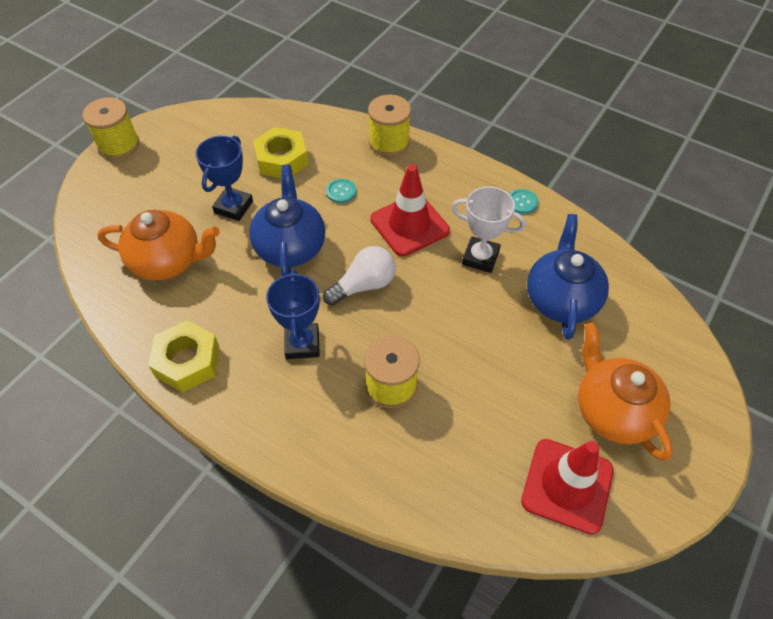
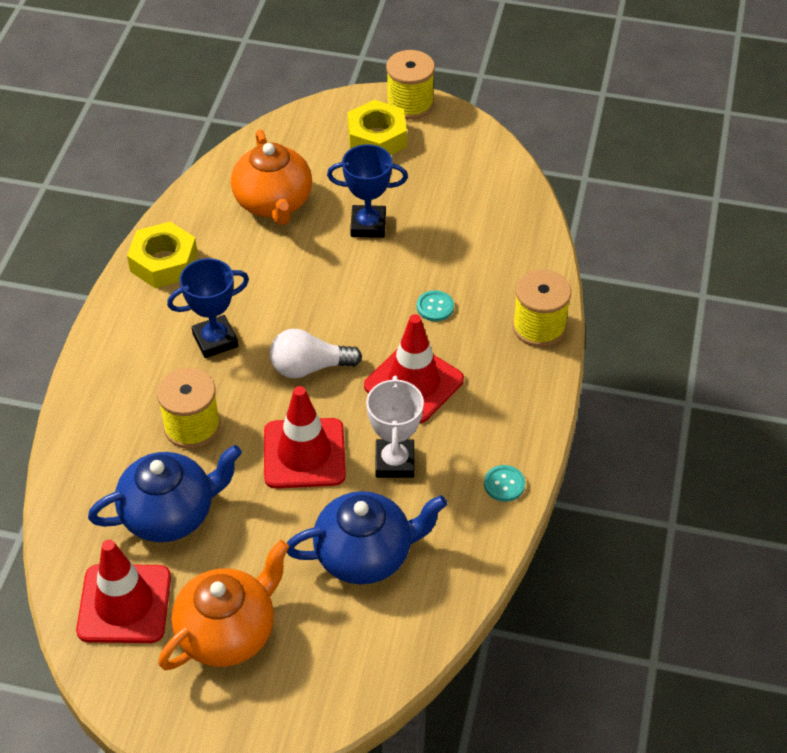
camera: 70 degrees right, 5 degrees down
(281, 159) = (458, 240): yellow nut -> yellow nut (377, 137)
(290, 247) = (334, 290): blue teapot -> blue teapot (170, 514)
(364, 285) = (309, 367): white light bulb -> white light bulb turned 135 degrees clockwise
(451, 312) = (304, 454): none -> red traffic cone

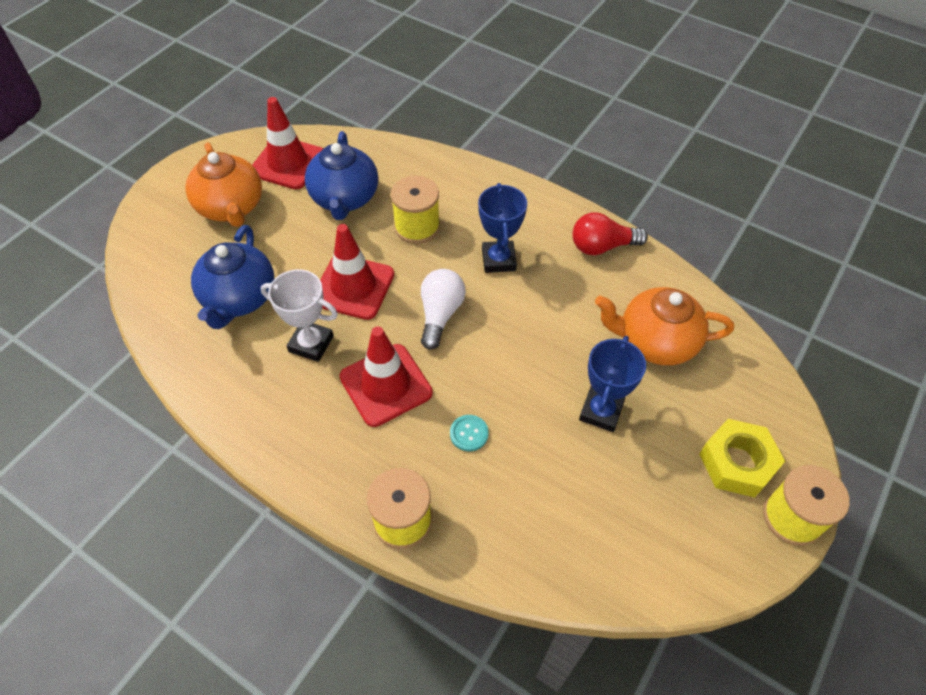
camera: 110 degrees right, 5 degrees up
(164, 262) = (602, 246): yellow nut -> red light bulb
(504, 484) = (242, 416): turquoise button -> none

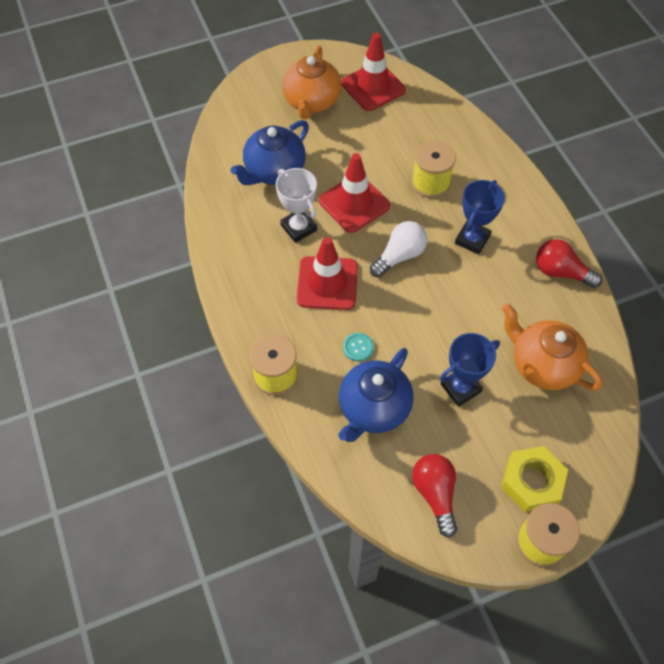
camera: 35 degrees right, 5 degrees up
(344, 199) = (394, 135): blue teapot -> blue teapot (373, 408)
(662, 538) = (435, 494): none -> red light bulb

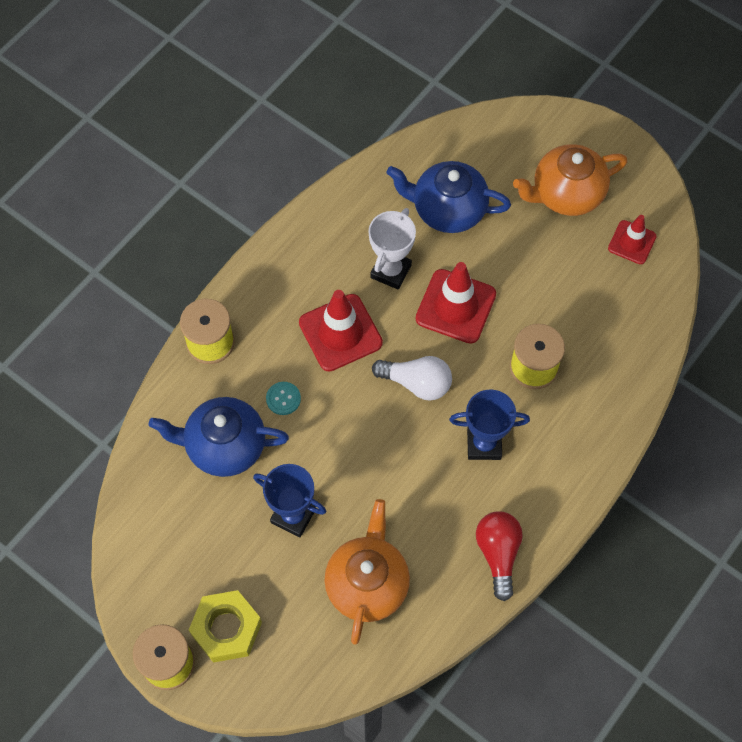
camera: 60 degrees right, 5 degrees up
(373, 87) = (632, 242): red traffic cone -> red traffic cone, size x0.60
(435, 494) = (166, 544): red light bulb -> none

